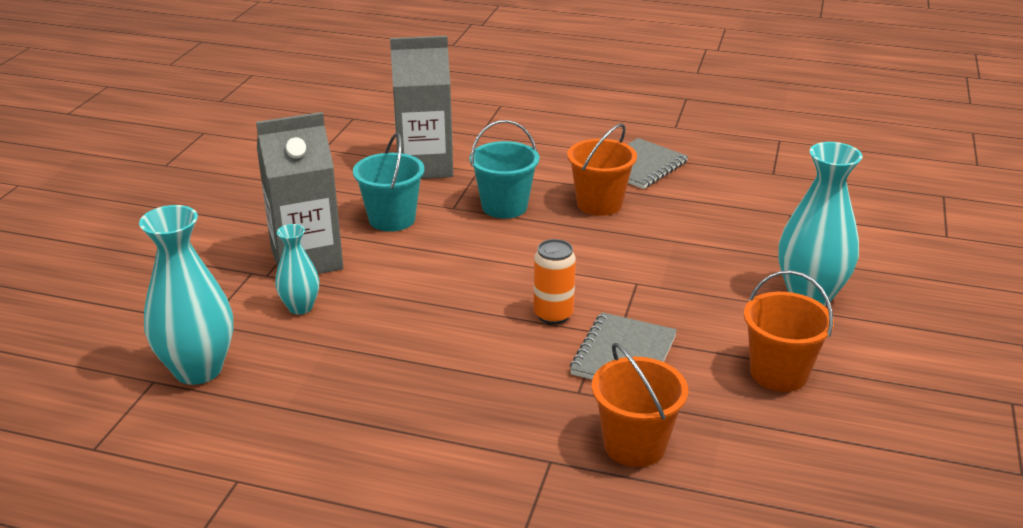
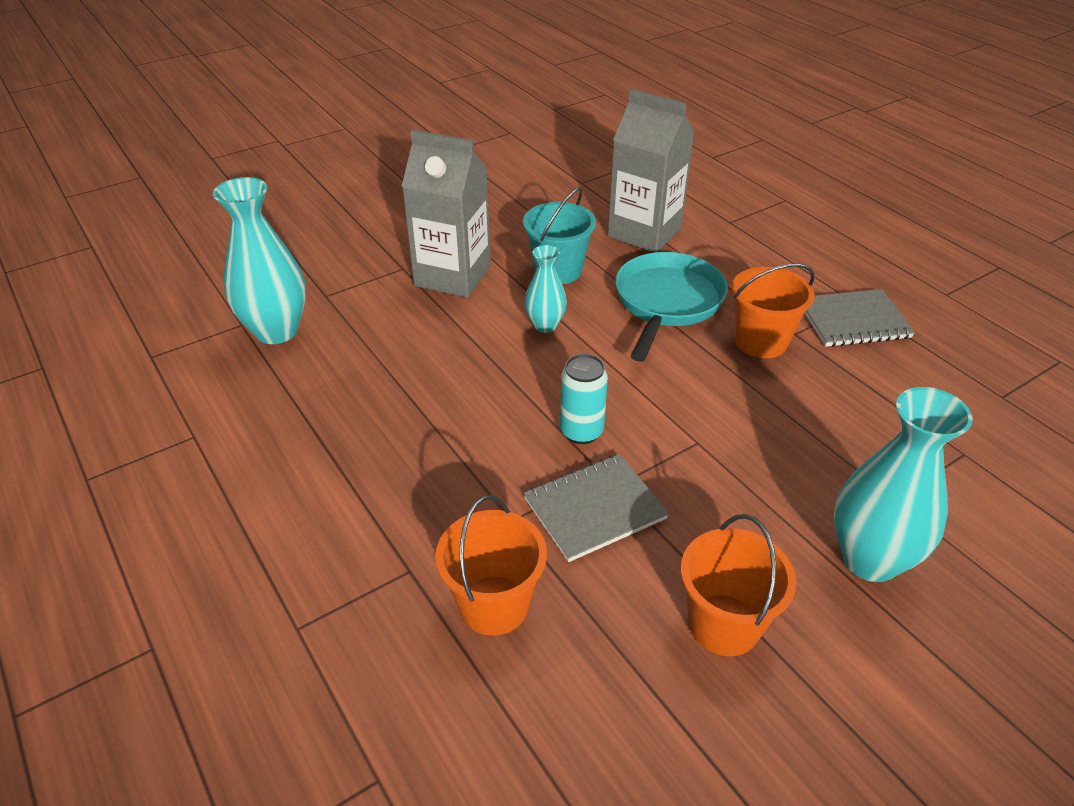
camera: 40 degrees right, 10 degrees up
(300, 307) = (399, 316): turquoise vase -> turquoise vase (545, 325)
(504, 207) = (667, 303): turquoise bucket -> turquoise pan
(553, 315) = (581, 431): orange can -> turquoise can

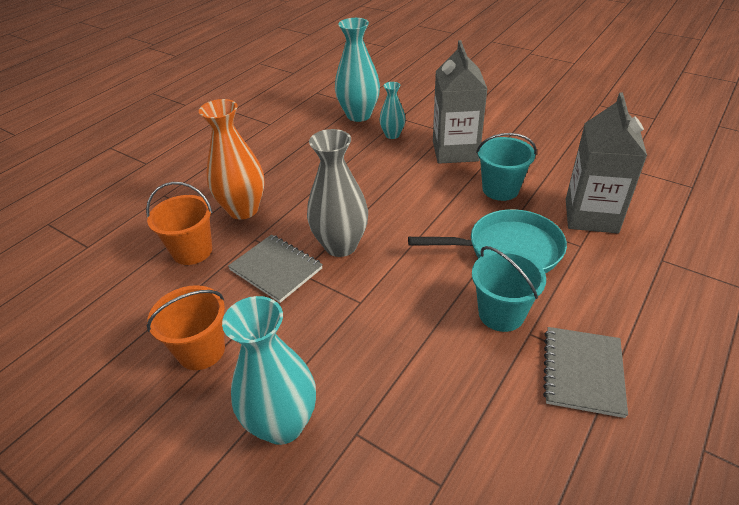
camera: 70 degrees right, 0 degrees up
(426, 519) = (243, 210): none -> orange vase
(545, 325) = (435, 201): turquoise vase -> turquoise vase (392, 135)
(581, 431) = (340, 245): turquoise can -> grey vase
(761, 341) = (501, 314): orange bucket -> turquoise bucket
(853, 321) = (582, 372): grey notebook -> grey notebook turned 45 degrees clockwise

